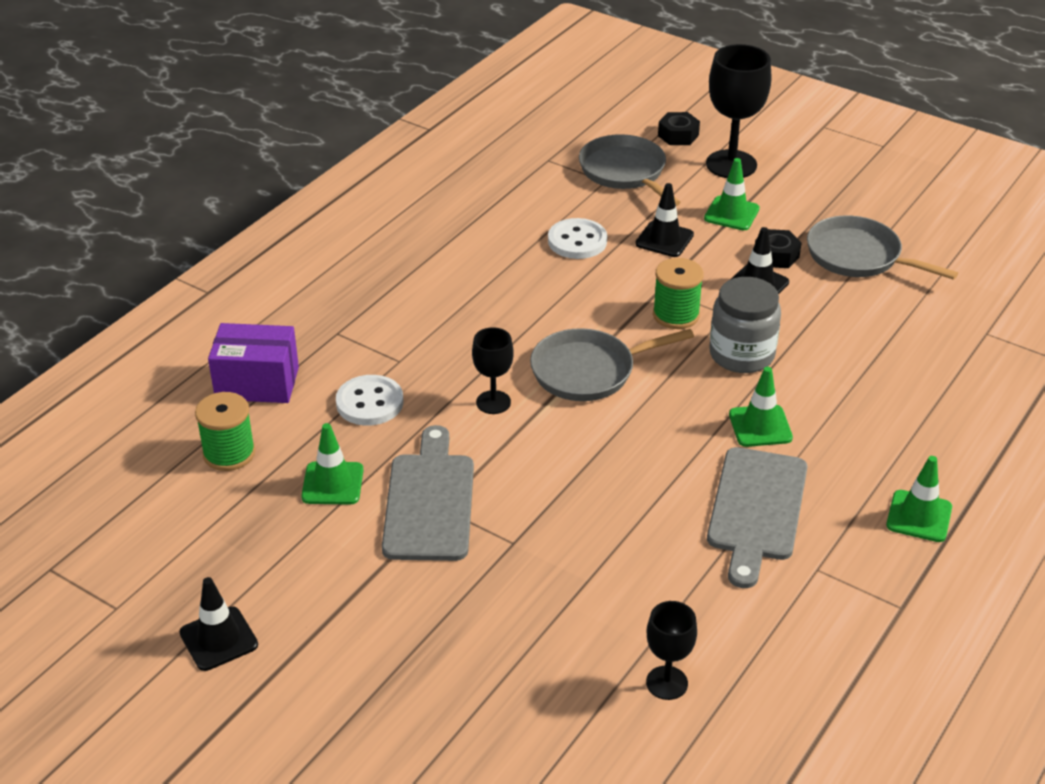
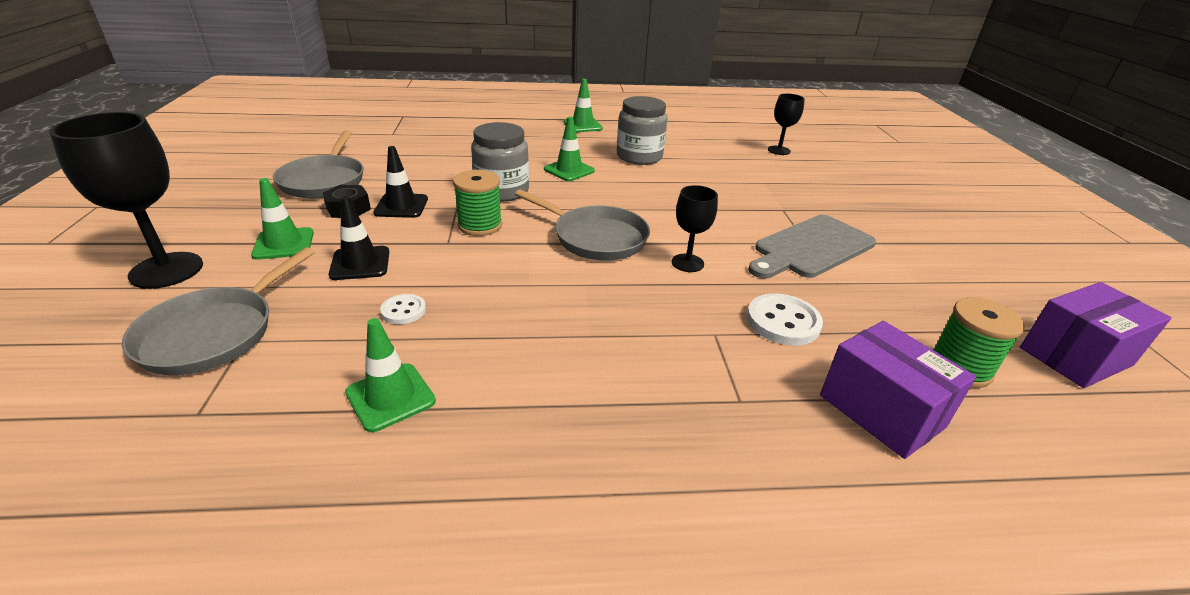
camera: 130 degrees left, 5 degrees down
(152, 531) = (1075, 356): none -> purple box
(219, 639) = (1034, 271): black traffic cone -> none
(332, 483) = (875, 294): green traffic cone -> green traffic cone (390, 397)
(577, 241) = (403, 310): white button -> white button, size x0.59
(678, 135) = (86, 326): black nut -> none
(757, 510) = (639, 157): grey cutting board -> grey jar

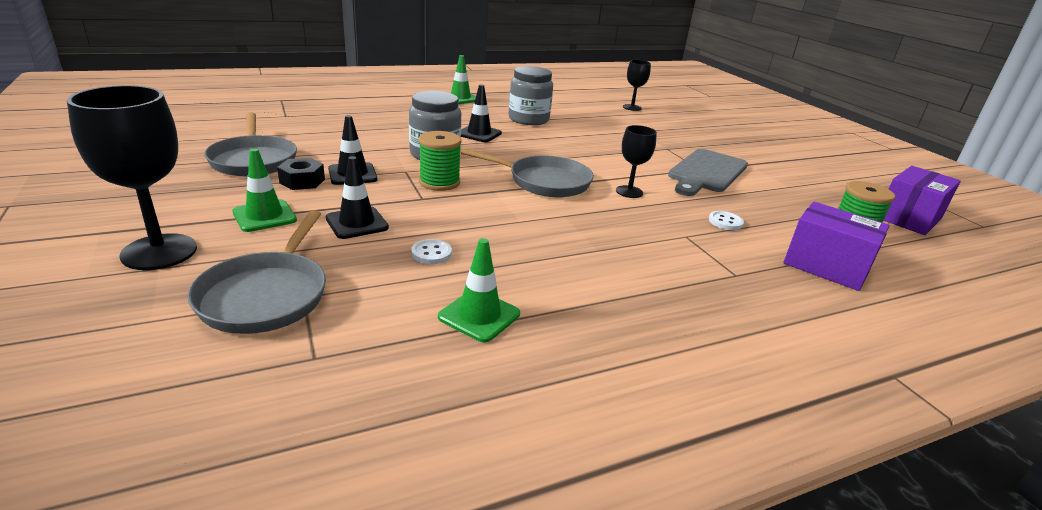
camera: 20 degrees left, 5 degrees down
(569, 170) = (479, 134): green traffic cone -> black traffic cone
(783, 322) = (725, 222): white button -> white button, size x0.59

